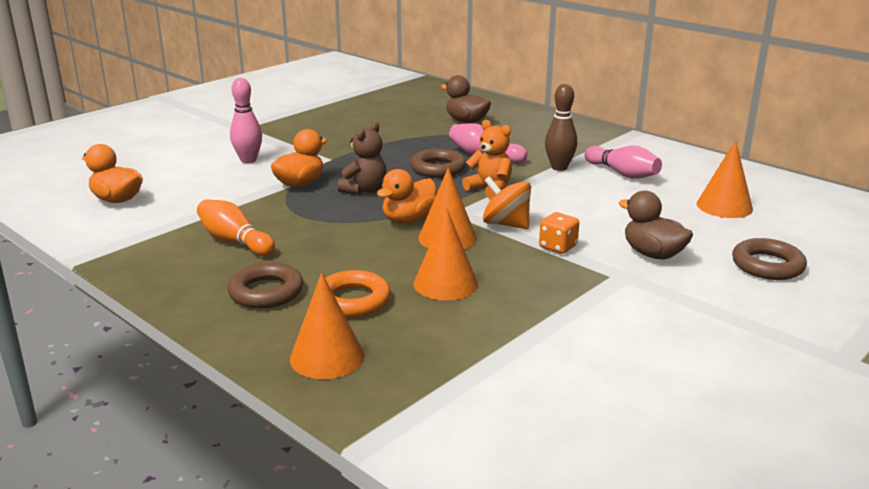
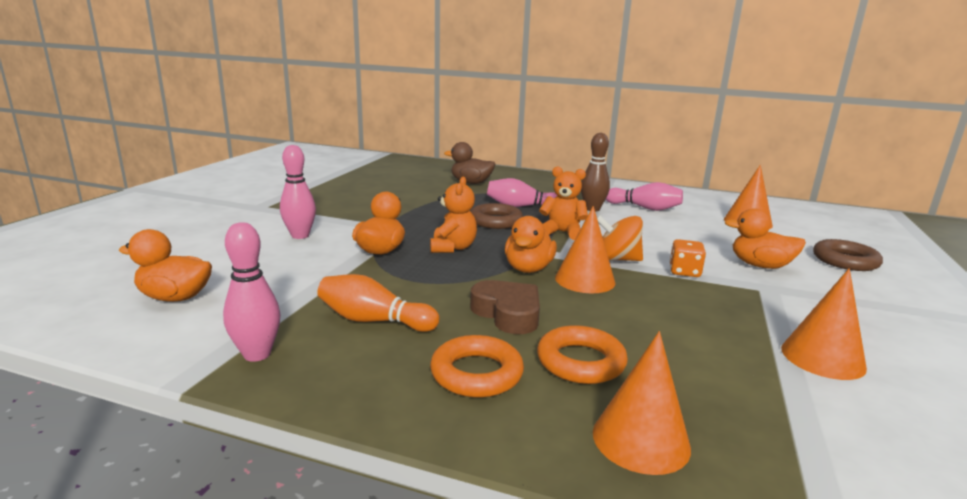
camera: 25 degrees left, 5 degrees down
(136, 250) = (257, 354): none -> pink bowling pin
(266, 292) = (476, 373): brown ring -> orange ring
(342, 254) = (508, 313): none -> brown heart
(364, 190) = (453, 248): brown teddy bear -> orange teddy bear
(445, 283) = (643, 324): orange cone -> orange cone (822, 358)
(653, 254) = (760, 265): brown duck -> orange duck

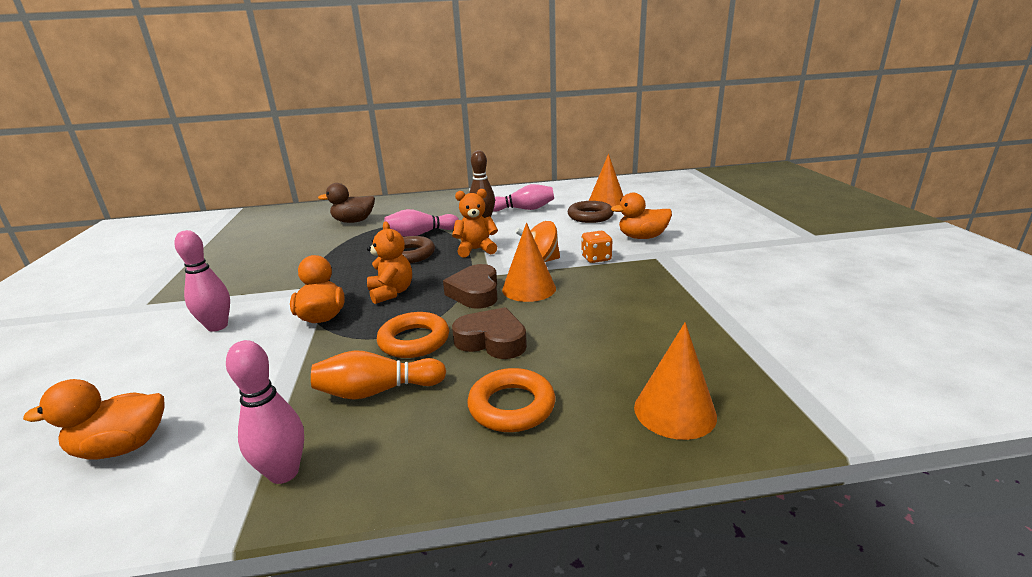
camera: 25 degrees left, 5 degrees up
(528, 269) = (475, 293): orange duck -> brown heart
(580, 362) = (583, 363): orange ring -> orange ring (414, 341)
(822, 358) = (733, 299): orange cone -> none
(845, 261) = (690, 217): brown ring -> brown ring (590, 216)

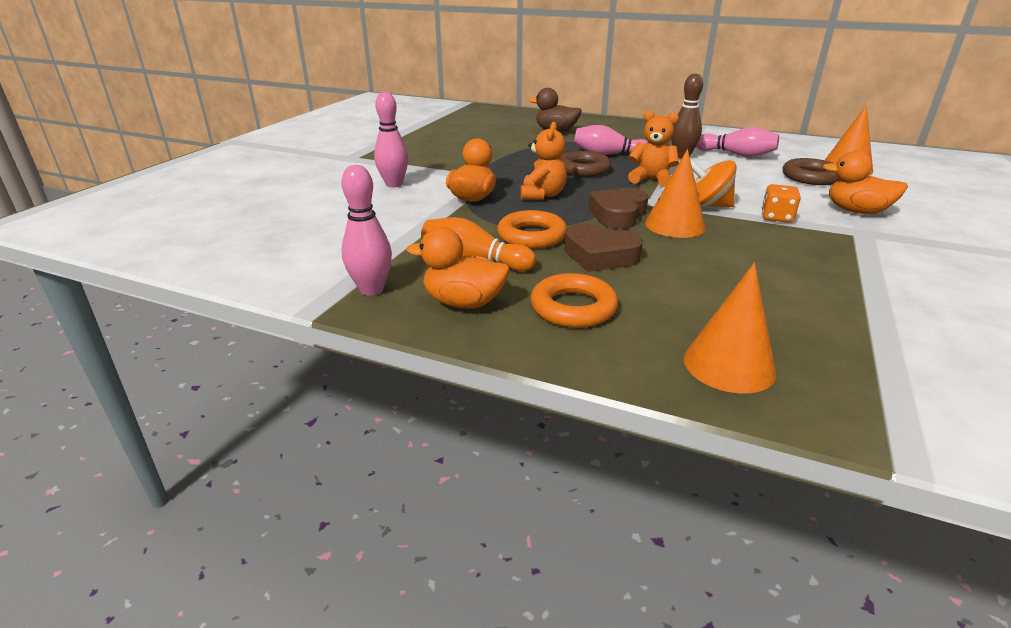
camera: 30 degrees right, 5 degrees up
(122, 447) = (289, 240): orange duck -> orange duck (464, 302)
(492, 341) = (600, 256): brown heart -> brown heart turned 150 degrees clockwise

